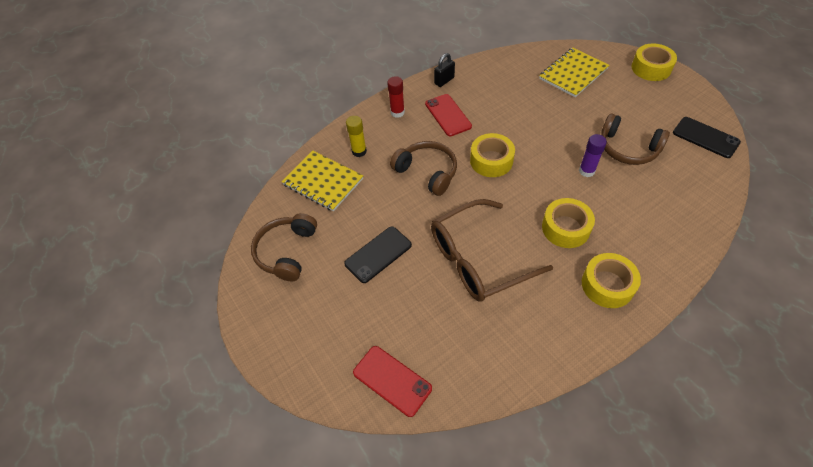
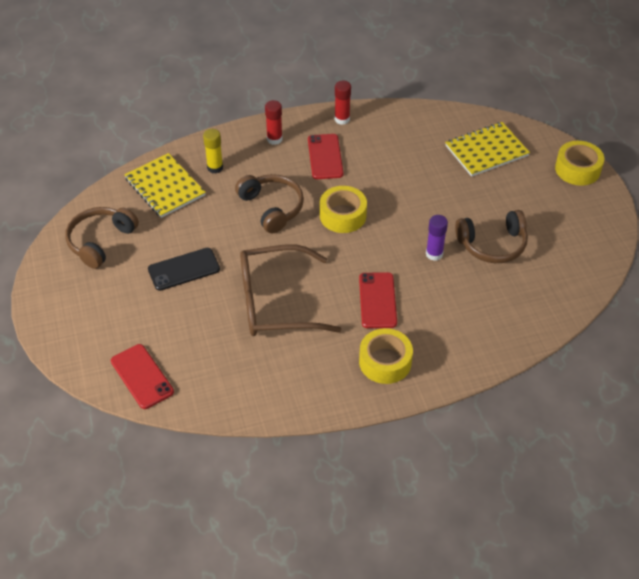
camera: 15 degrees right, 5 degrees down
(444, 81) = (342, 119): black padlock -> red glue stick
(565, 228) = (377, 300): yellow tape -> red phone
(628, 148) = (492, 244): brown headphones -> brown headphones turned 60 degrees counterclockwise
(705, 137) = (584, 258): black phone -> none

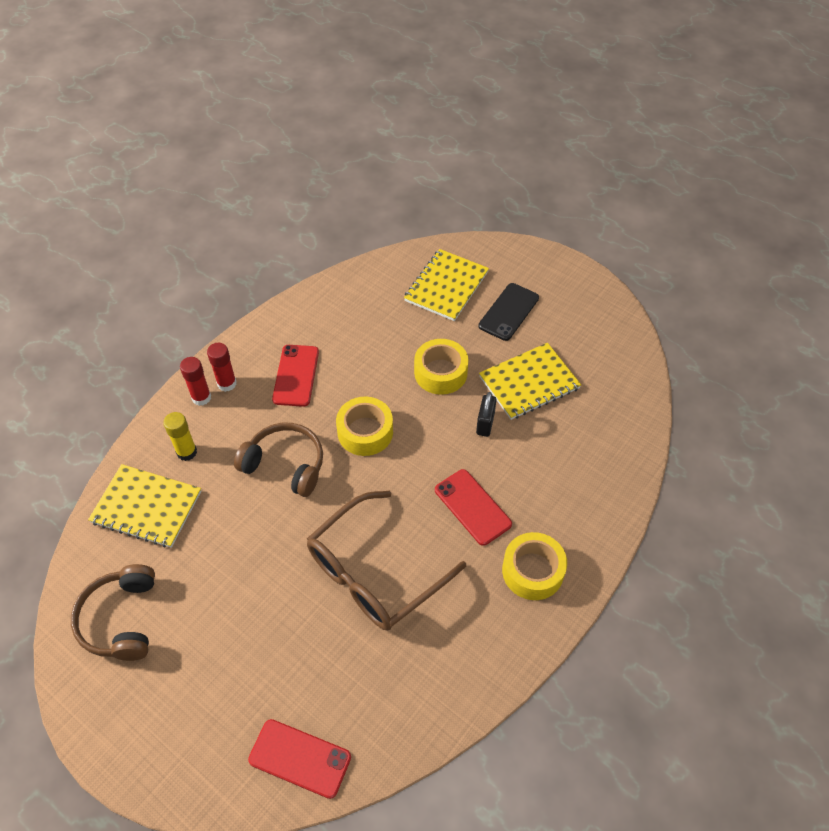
camera: 35 degrees left, 5 degrees up
(184, 269) = (245, 595): black phone -> black phone (508, 312)
(325, 157) = (296, 375): red phone -> red phone turned 45 degrees clockwise
(342, 119) = (280, 324): red glue stick -> red glue stick (201, 397)
(434, 254) = (485, 423): purple glue stick -> black padlock
(492, 244) = (529, 382): brown headphones -> yellow notebook
(577, 169) = (540, 263): yellow tape -> yellow tape (440, 373)

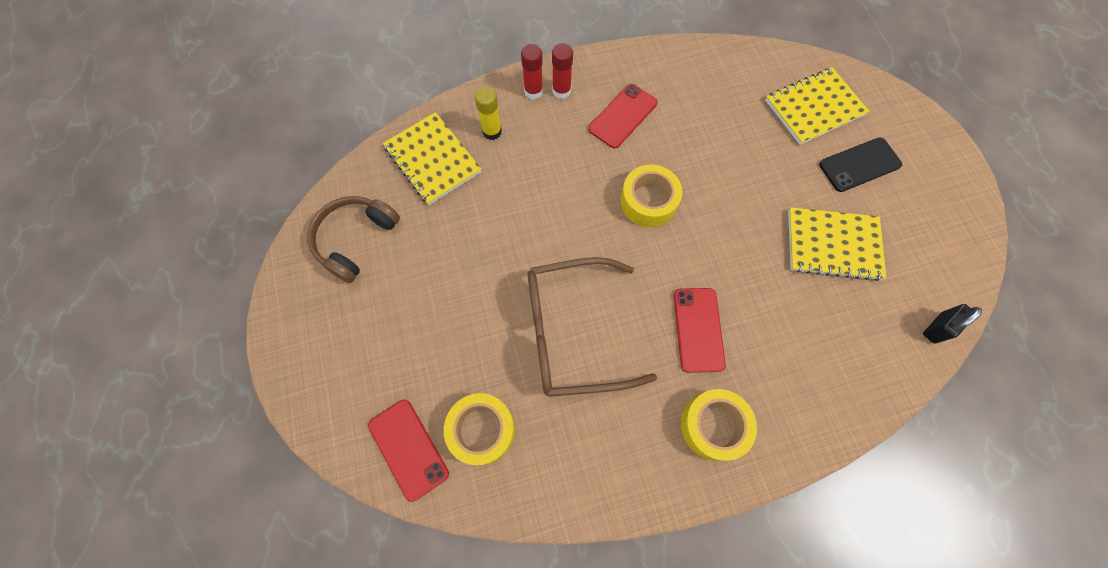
camera: 35 degrees right, 15 degrees up
(285, 465) = (562, 190): brown headphones -> none
(440, 373) = (753, 186): yellow tape -> yellow tape (482, 430)
(485, 423) = (763, 259): black padlock -> black padlock (937, 328)

